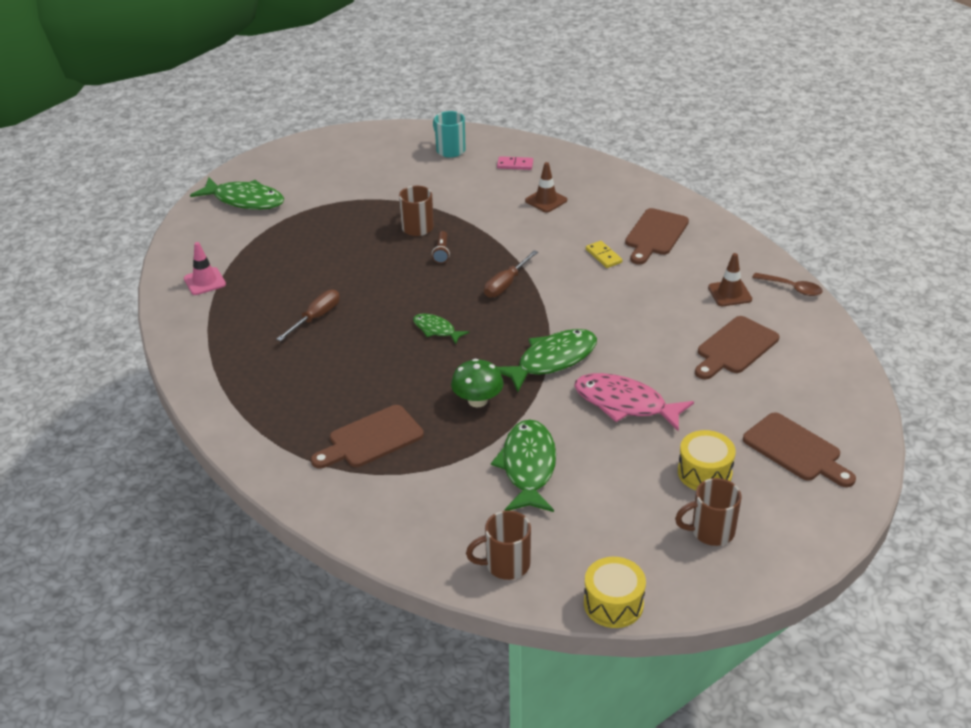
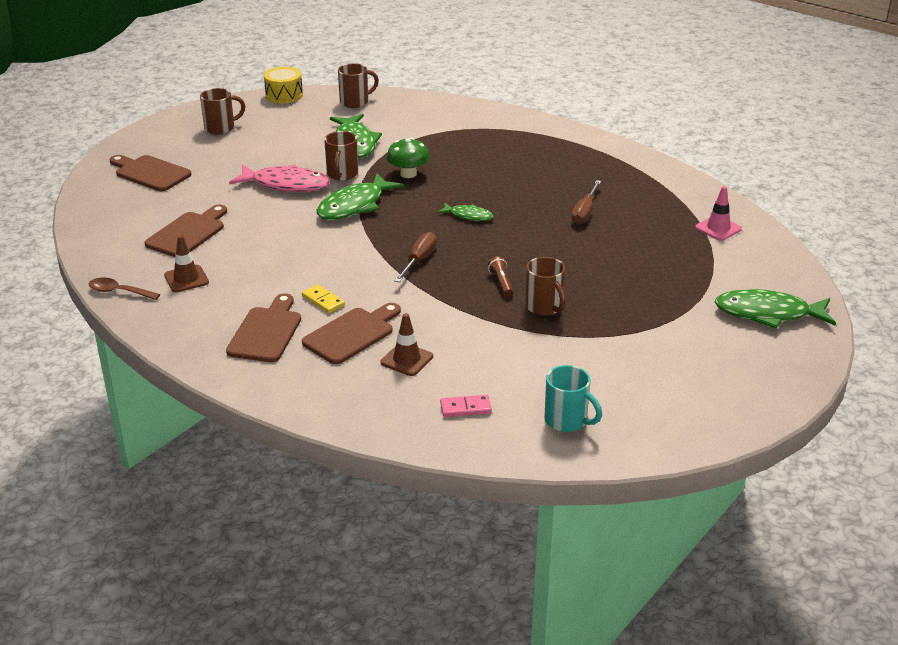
camera: 165 degrees right, 5 degrees down
(371, 439) = (479, 145): brown cutting board -> brown cutting board (351, 334)
(556, 411) = (342, 174): none -> brown mug
(704, 472) = (223, 154): yellow drum -> none

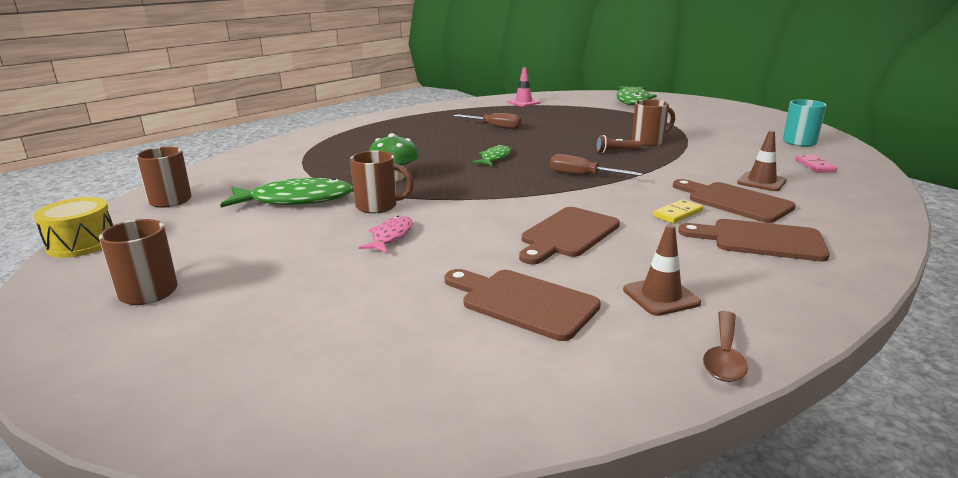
camera: 85 degrees left, 10 degrees down
(150, 173) = (281, 355): brown cutting board -> brown cutting board (568, 234)
(286, 185) = (391, 236): pink fish -> pink fish, size x0.55
(354, 206) = (462, 200): green fish -> none

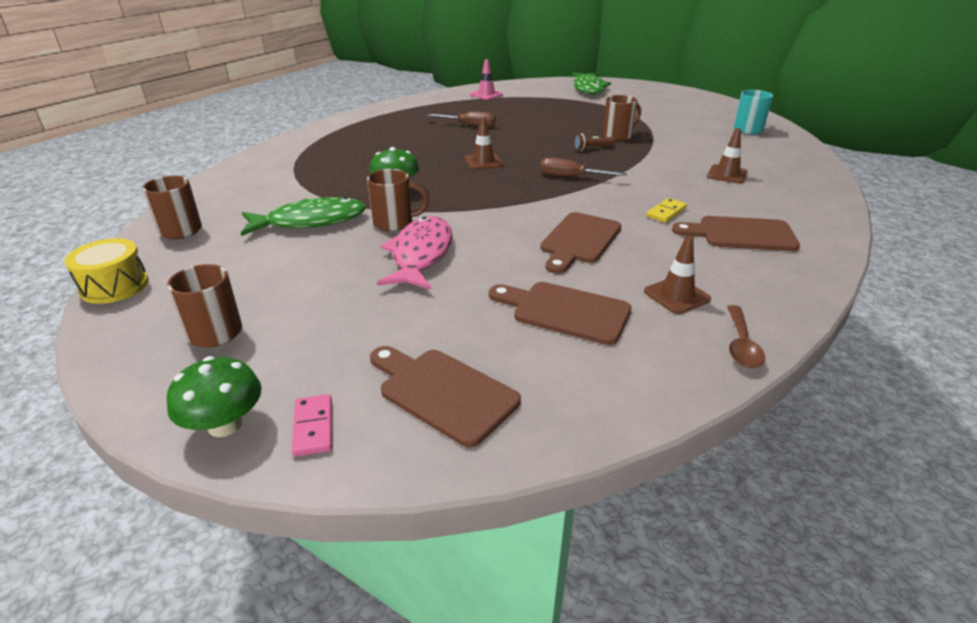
camera: 10 degrees left, 10 degrees up
(106, 380) = (225, 425): none -> green mushroom
(391, 236) = (420, 255): pink fish -> pink fish, size x1.83
(494, 158) = (483, 162): green fish -> brown traffic cone
(734, 201) = (710, 196): brown cutting board -> brown cutting board (443, 392)
(814, 166) = (766, 155): pink domino -> pink domino (313, 427)

